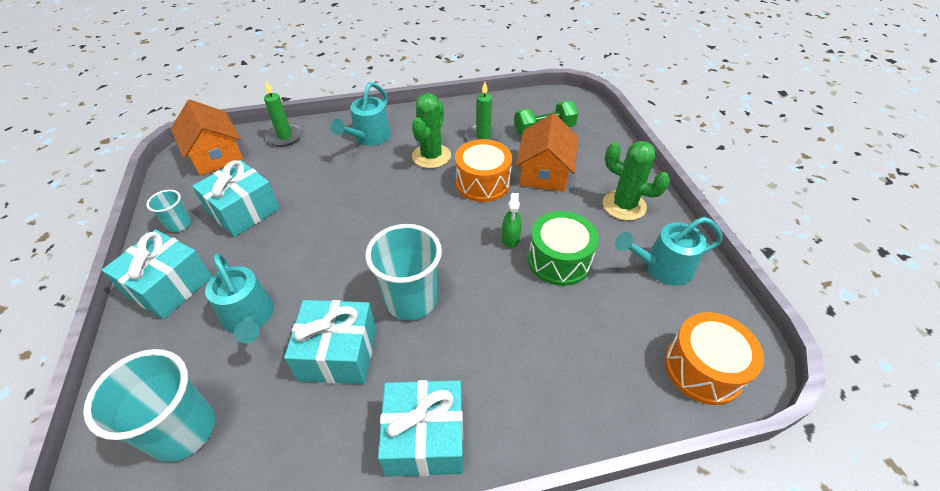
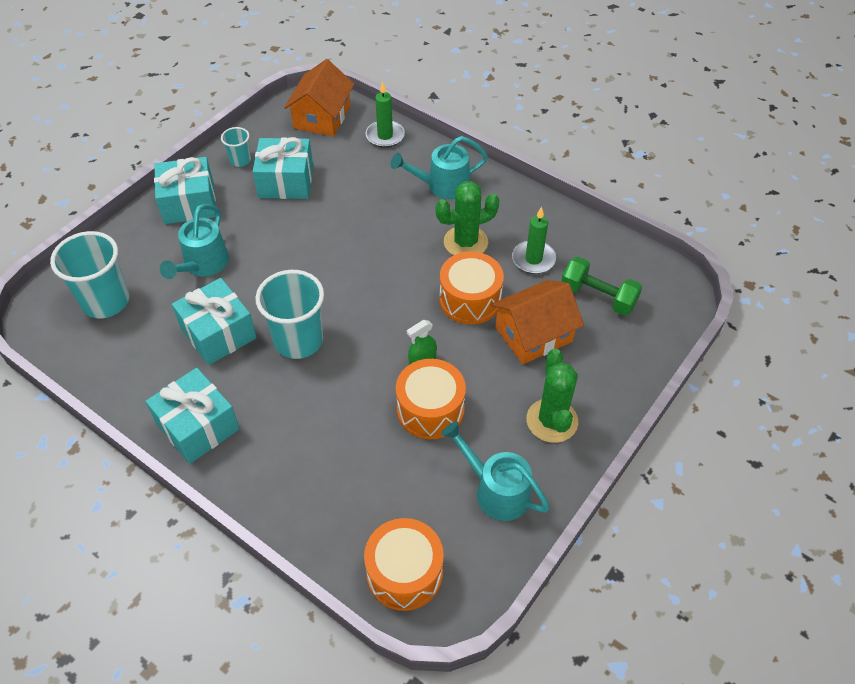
camera: 50 degrees right, 5 degrees up
(559, 260) = (430, 409): green drum -> orange drum

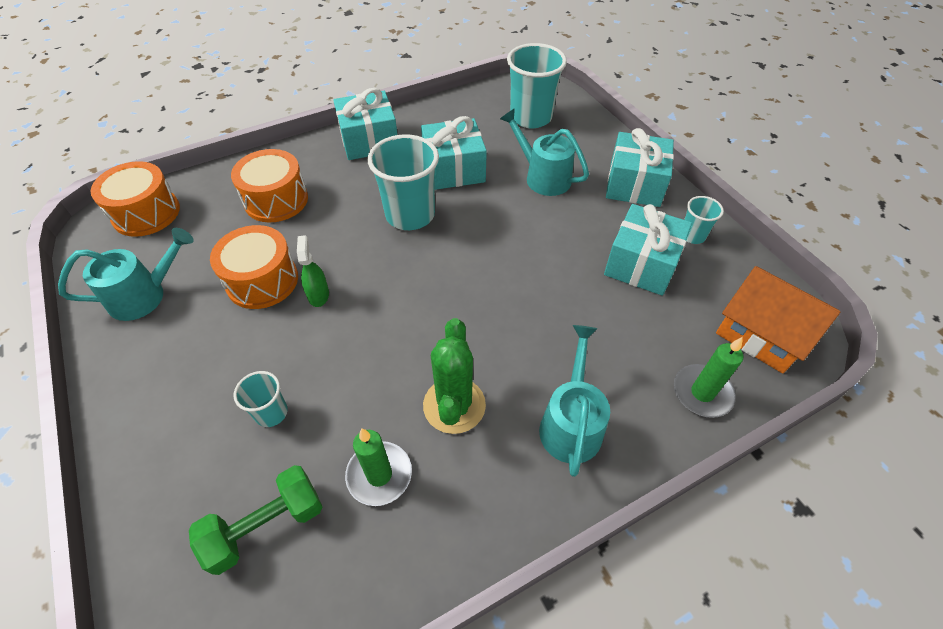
camera: 115 degrees right, 0 degrees up
(470, 299) = (364, 370): orange drum -> orange drum (276, 200)
(533, 334) = (271, 413): orange house -> turquoise cup
(552, 421) = (162, 375): green cactus -> none

